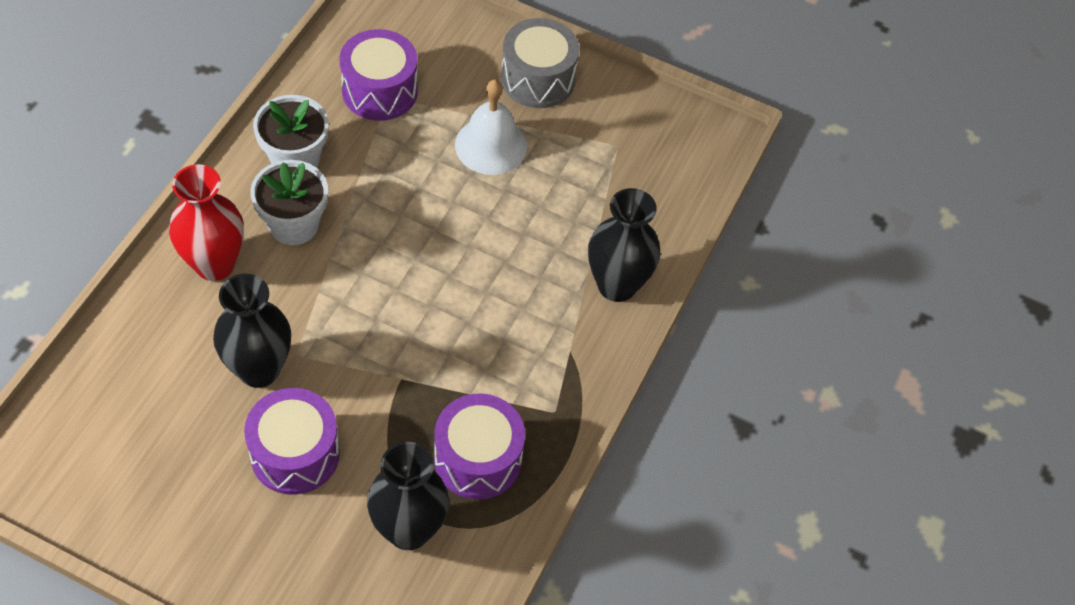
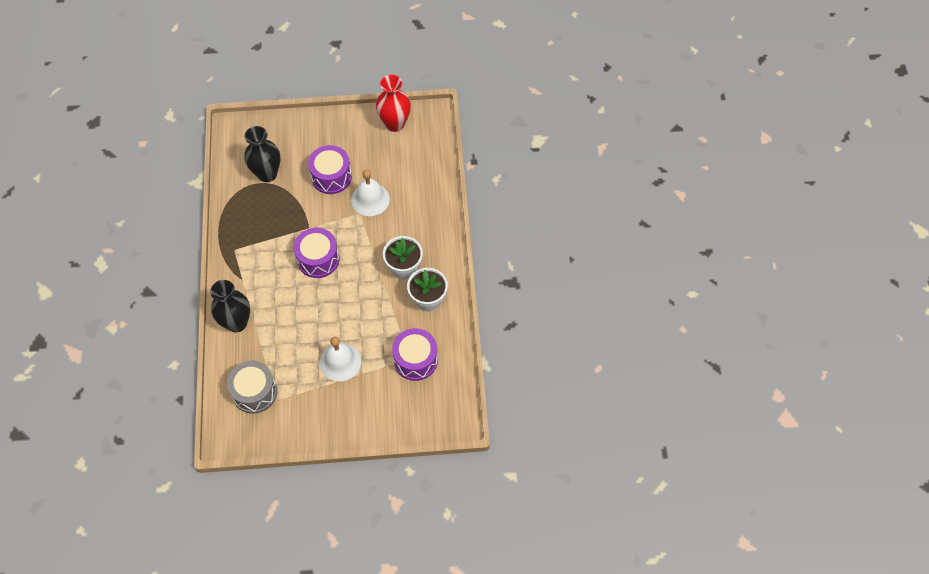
camera: 155 degrees right, 5 degrees up
(214, 264) = (424, 231): red vase -> red vase (395, 124)
(259, 369) = (370, 199): black vase -> white bell
(478, 459) = (256, 214): purple drum -> purple drum (318, 259)
(538, 79) = (340, 416): grey drum -> grey drum (254, 392)

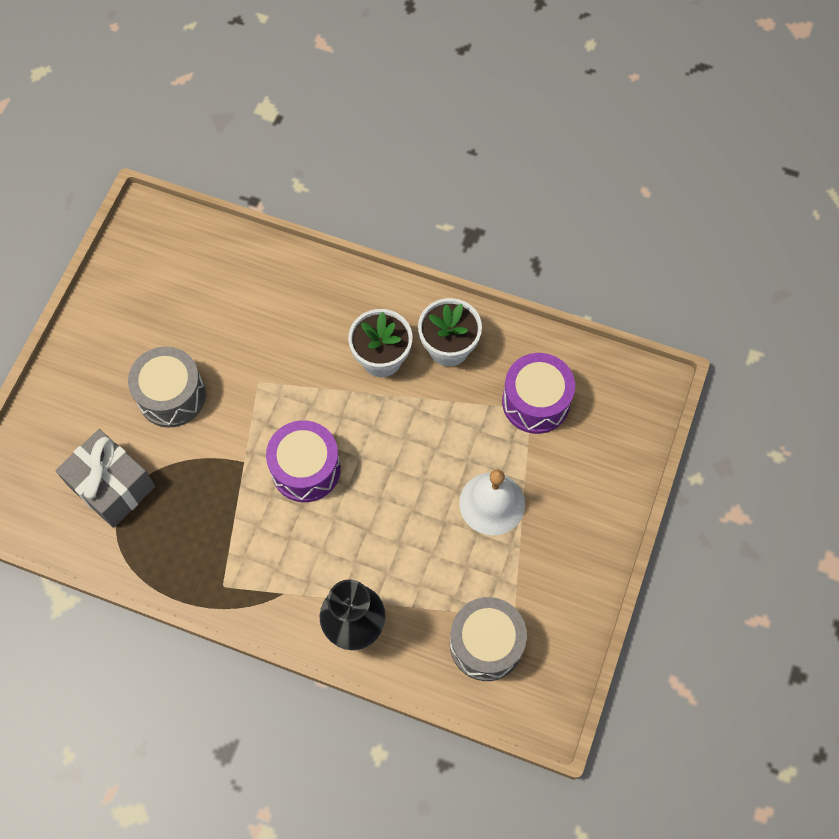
camera: 65 degrees left, 5 degrees up
(267, 174) = (112, 486): black vase -> grey gift
(331, 177) = (171, 396): purple drum -> grey drum
(370, 199) = (242, 358): white bell -> none
(395, 124) = (130, 273): red vase -> none

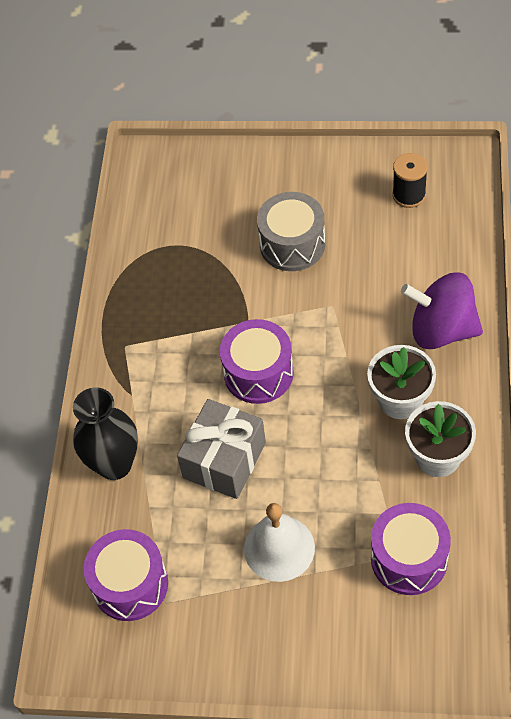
camera: 80 degrees right, 10 degrees down
(112, 486) = (190, 232): grey gift -> grey gift (224, 460)
(162, 277) = (409, 195): none -> black spool
(323, 301) = (441, 330): none -> purple spinning top
(486, 644) = (130, 584): grey drum -> purple drum

